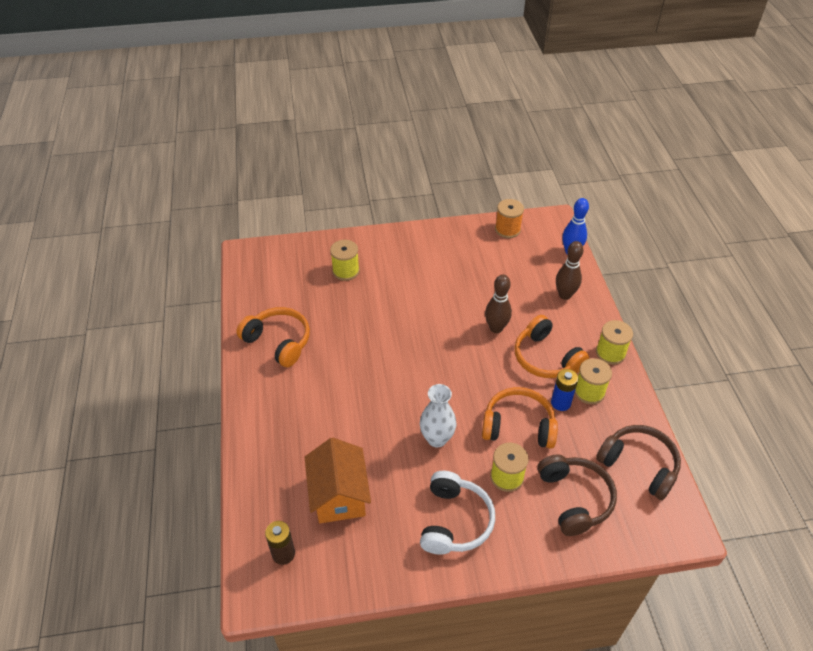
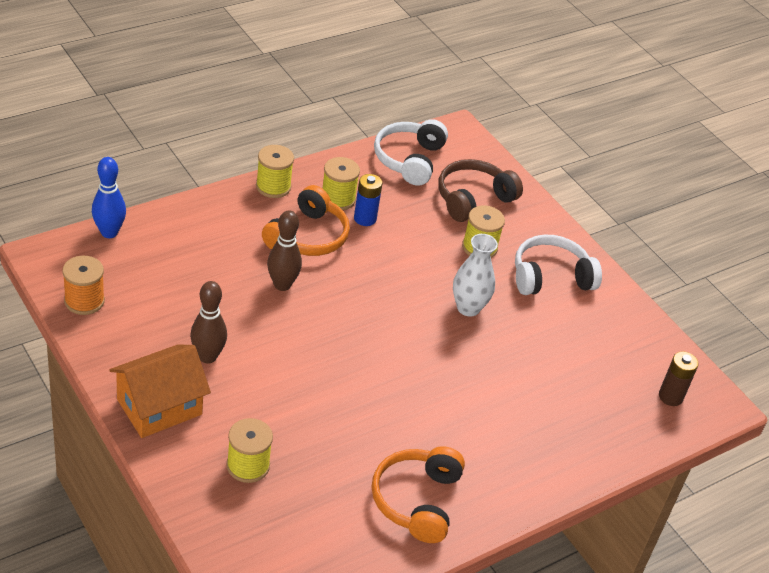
camera: 120 degrees left, 5 degrees down
(339, 495) = (583, 371): orange house -> orange house (159, 407)
(518, 426) = (414, 247): orange headphones -> none
(565, 295) = (195, 231): brown bowling pin -> brown bowling pin (207, 357)
(639, 465) = (409, 160): brown headphones -> white headphones

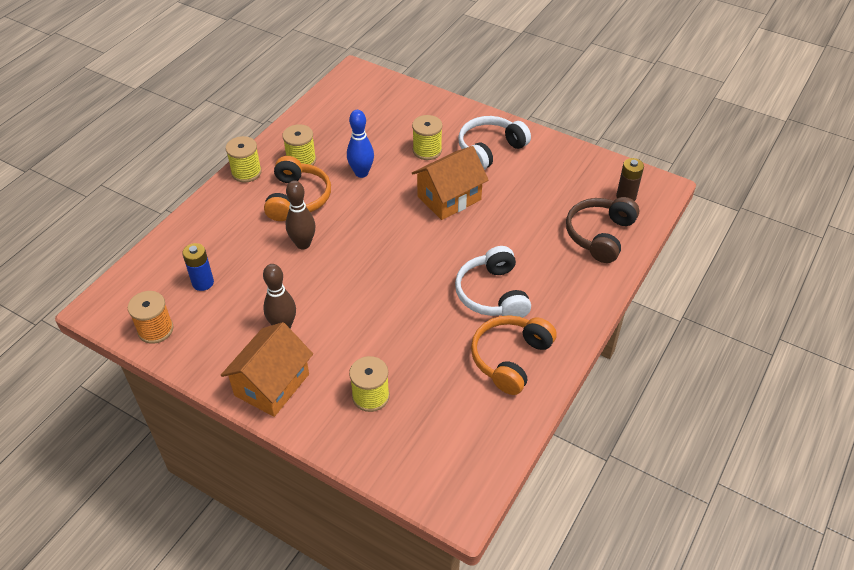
camera: 20 degrees left, 5 degrees up
(109, 232) = (140, 266): blue bowling pin -> blue bowling pin (361, 173)
(365, 218) = (331, 166): blue battery -> blue battery (203, 283)
(409, 160) = (334, 108): white headphones -> white headphones (492, 294)
(417, 501) = (510, 358): orange headphones -> orange headphones turned 45 degrees clockwise
(468, 308) = (449, 198): white vase -> orange house
(473, 199) = (399, 117): brown headphones -> brown headphones (600, 235)

